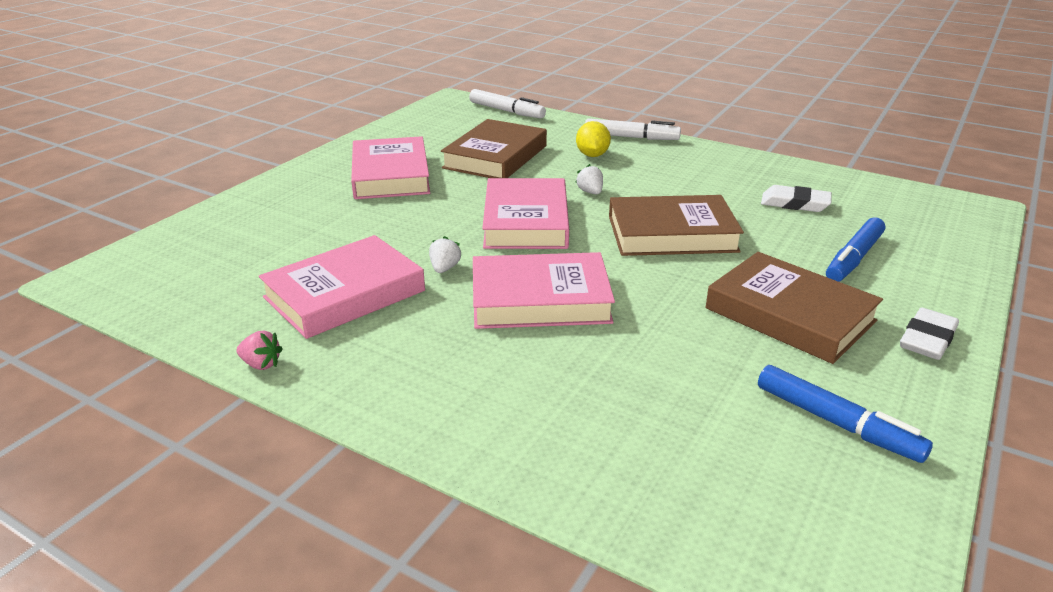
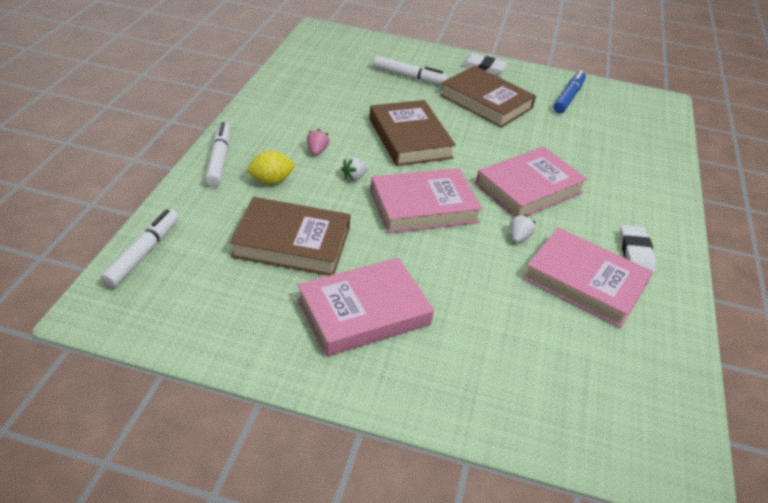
camera: 110 degrees left, 10 degrees up
(261, 364) = (684, 298): pink strawberry -> pink strawberry (317, 151)
(444, 268) = (518, 237): white strawberry -> white strawberry turned 120 degrees clockwise
(540, 299) = (529, 188): pink book -> pink book turned 75 degrees clockwise
(789, 314) = (486, 102): brown book -> brown book turned 75 degrees counterclockwise
(795, 203) = (338, 89): white eraser -> white eraser (635, 252)
(853, 258) = (409, 77): blue marker -> white marker

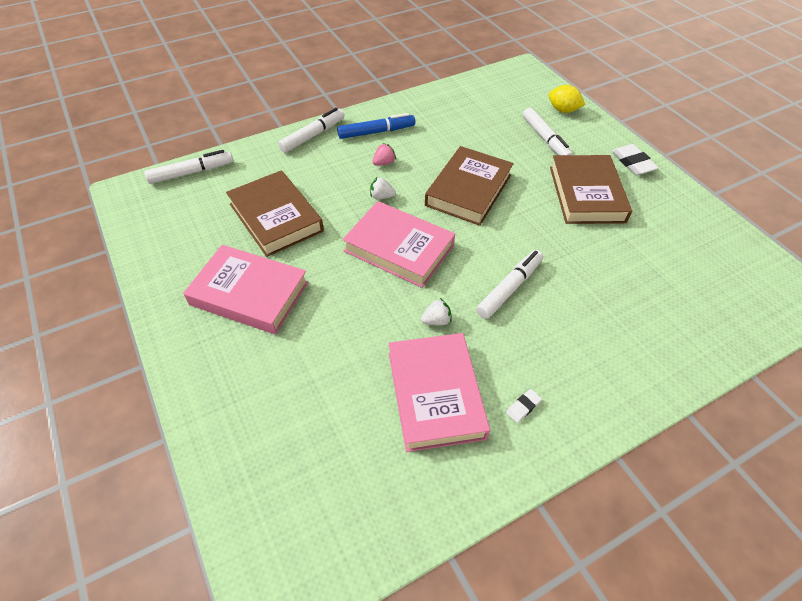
camera: 50 degrees right, 10 degrees up
(271, 181) = (323, 168): yellow lemon -> yellow lemon (563, 110)
(529, 188) = (509, 288): pink book -> white marker
(568, 97) = (685, 233): blue marker -> blue marker (376, 132)
(635, 252) = (523, 407): white eraser -> white eraser, size x0.54

